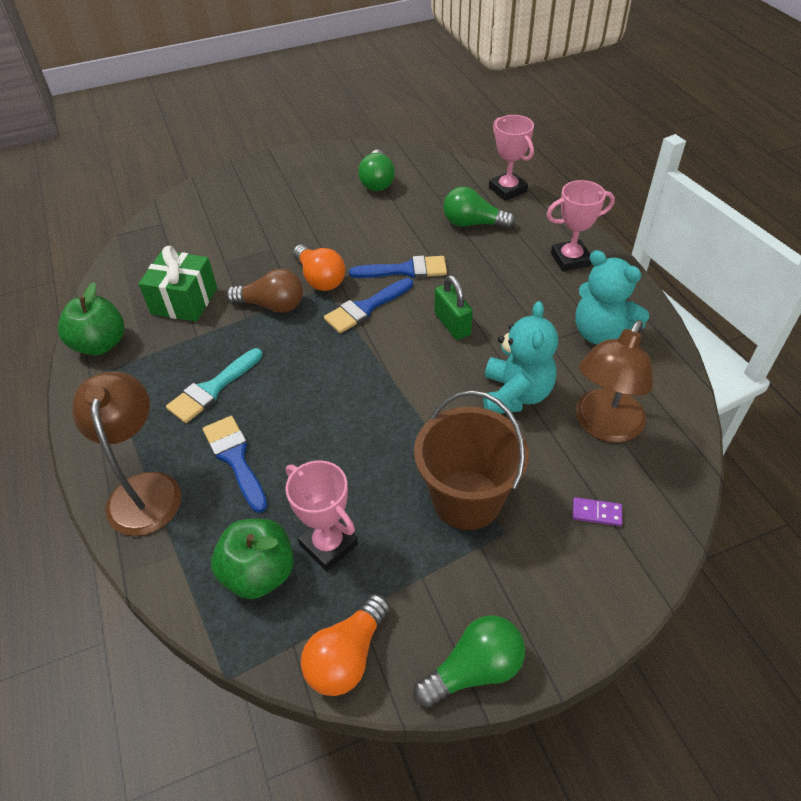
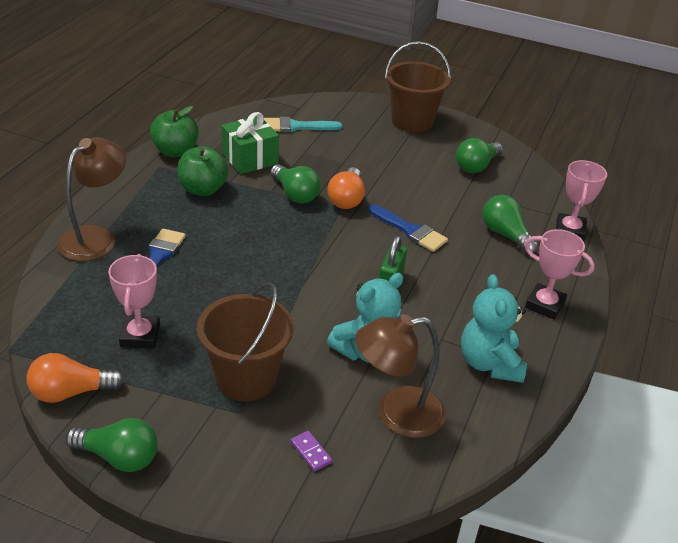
camera: 40 degrees right, 10 degrees down
(212, 389) = (197, 214): turquoise brush -> turquoise brush (296, 127)
(259, 573) = (89, 319): green apple -> green apple (203, 189)
(272, 305) = (295, 194): brown light bulb -> green light bulb
(276, 175) = (412, 121): none -> brown bucket
(366, 308) = (349, 234): blue brush -> none

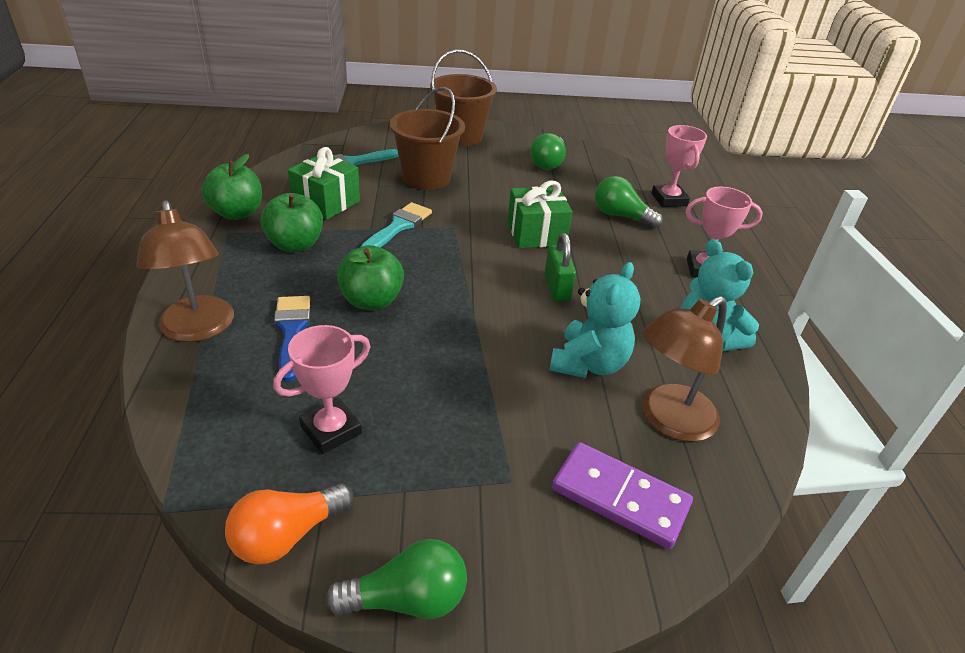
camera: 25 degrees left, 0 degrees up
(95, 237) = (198, 329): brown lamp -> brown lamp turned 150 degrees clockwise
(140, 336) = (331, 430): pink trophy -> pink trophy turned 75 degrees clockwise
(231, 250) = (371, 301): none -> green apple
(246, 378) = (489, 437): brown bucket -> brown bucket (426, 178)
(295, 194) = (398, 226): green light bulb -> turquoise brush
(311, 452) = (620, 497): purple domino -> purple domino, size x2.32
(346, 199) = (453, 219): orange light bulb -> none
(410, 231) = (536, 234): blue brush -> green gift

